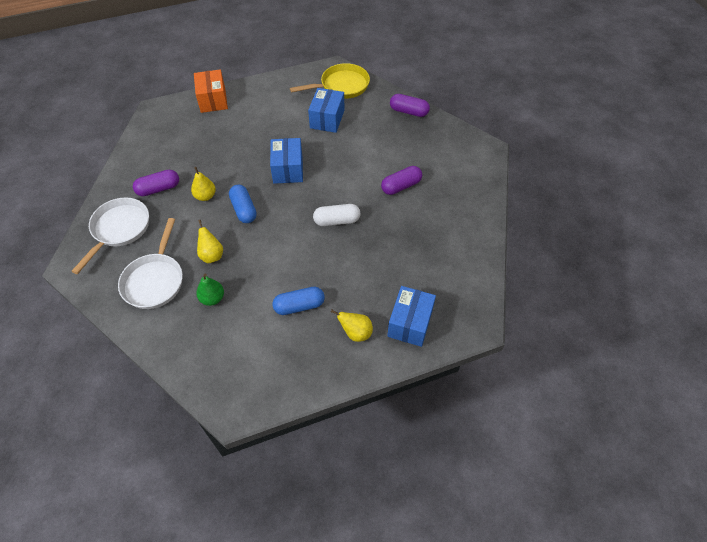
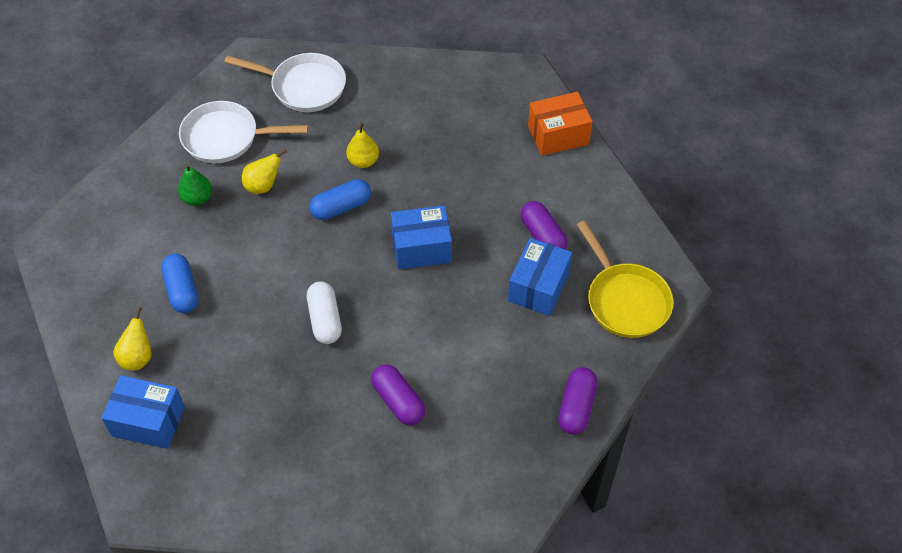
camera: 85 degrees right, 0 degrees up
(159, 189) = (373, 110): purple capsule -> purple capsule (543, 236)
(327, 119) = (538, 287): blue box -> blue box turned 75 degrees counterclockwise

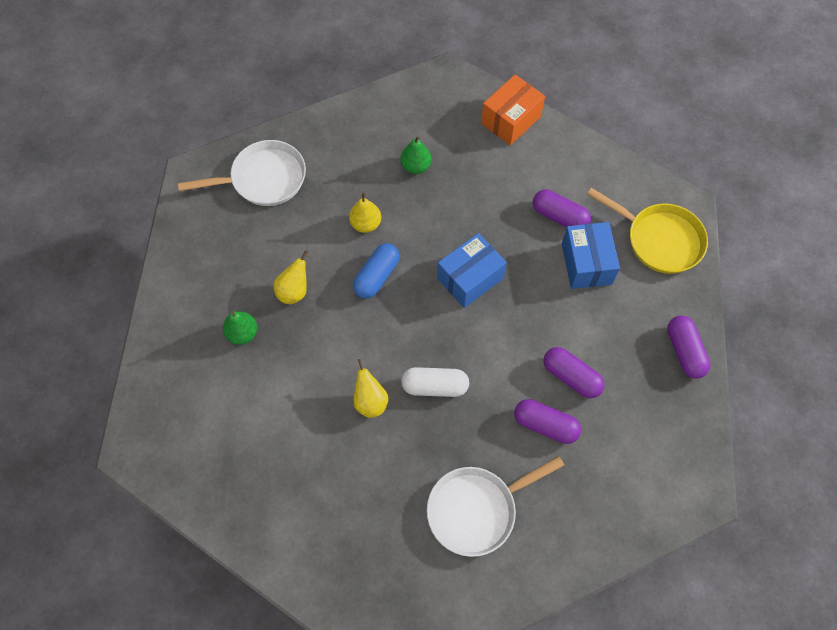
camera: 30 degrees left, 10 degrees up
(138, 357) = (297, 512): yellow pear -> yellow pear (370, 401)
(148, 421) = (349, 564): blue box -> none
(182, 290) = (291, 427): blue capsule -> none
(226, 138) = (227, 262): white pan -> white pan (476, 509)
(325, 320) = (435, 386): white capsule -> white capsule turned 45 degrees counterclockwise
(442, 135) = (415, 166): none -> green pear
(452, 374) = (571, 377): none -> purple capsule

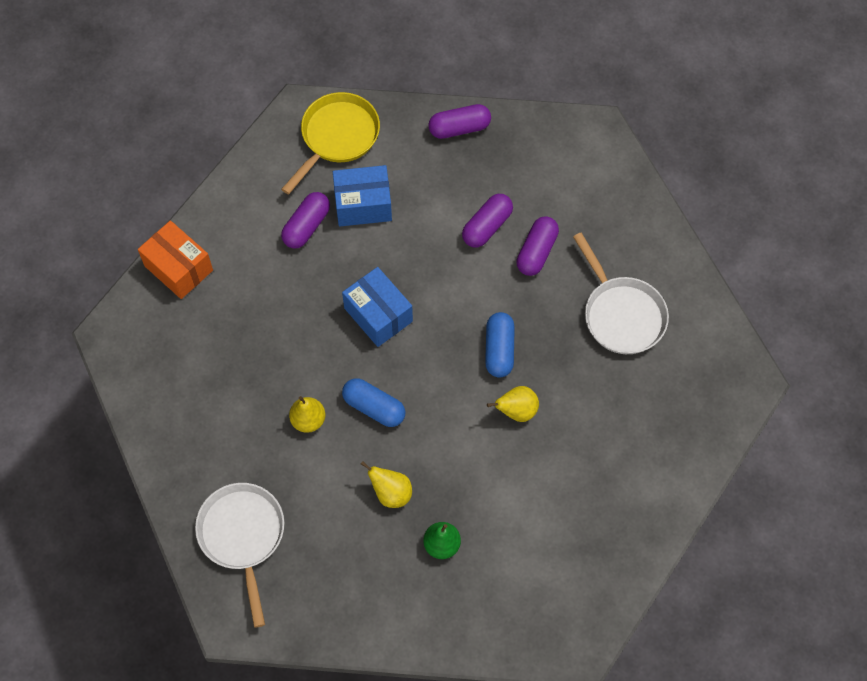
camera: 90 degrees left, 0 degrees up
(415, 166) = (235, 368): green pear -> none
(435, 386) = (499, 350): white capsule -> blue capsule

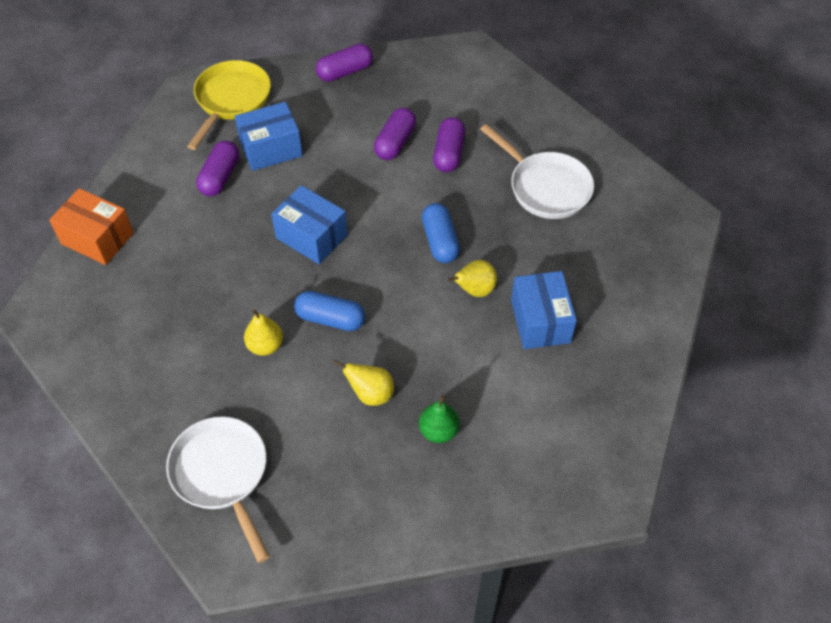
camera: 15 degrees left, 10 degrees down
(568, 459) = (540, 321): none -> blue box

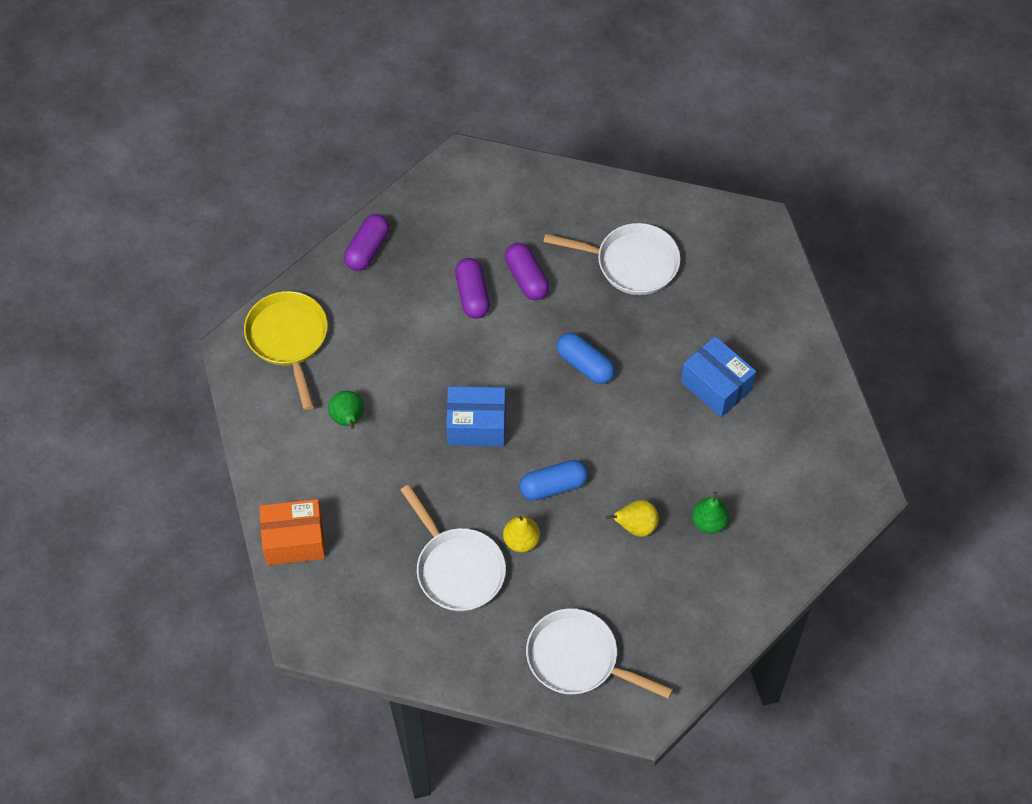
camera: 35 degrees left, 5 degrees up
(195, 335) = (457, 569): none -> white pan
(220, 177) = (348, 419): purple capsule -> green pear
(271, 149) = (369, 366): blue box -> none
(474, 290) = (646, 391): yellow pear -> none

